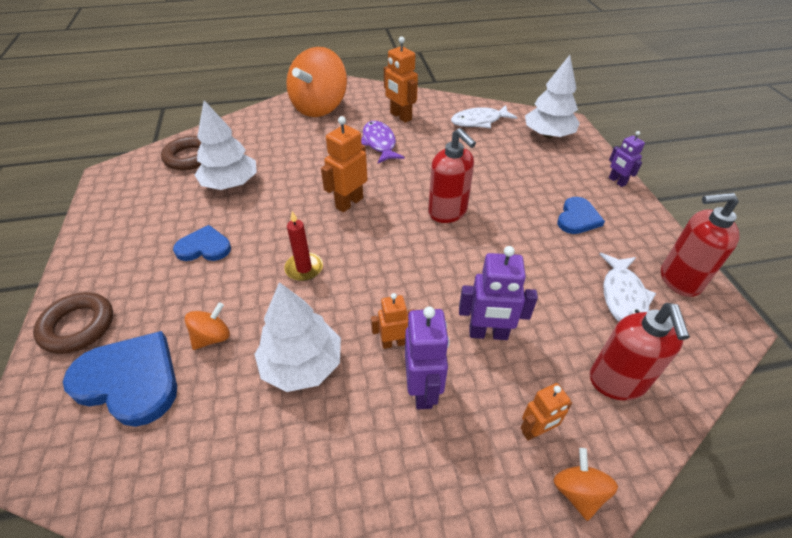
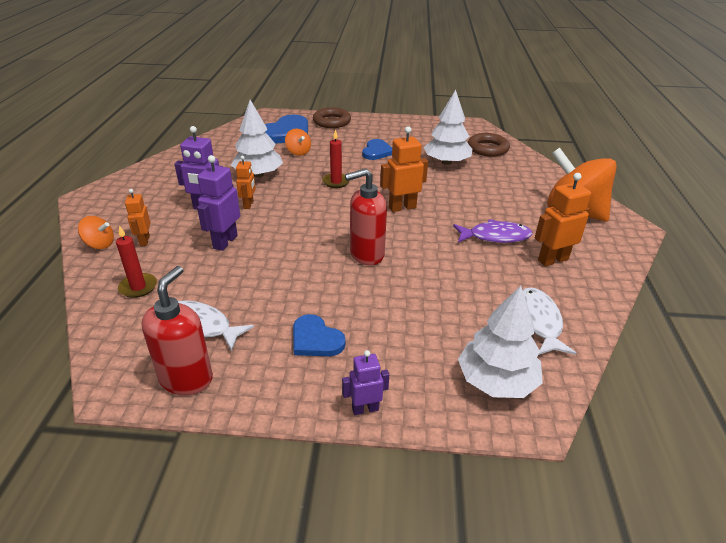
camera: 105 degrees right, 10 degrees down
(349, 203) = (402, 207): orange robot -> orange robot turned 75 degrees counterclockwise
(617, 382) = (138, 287): red soap dispenser -> red candle

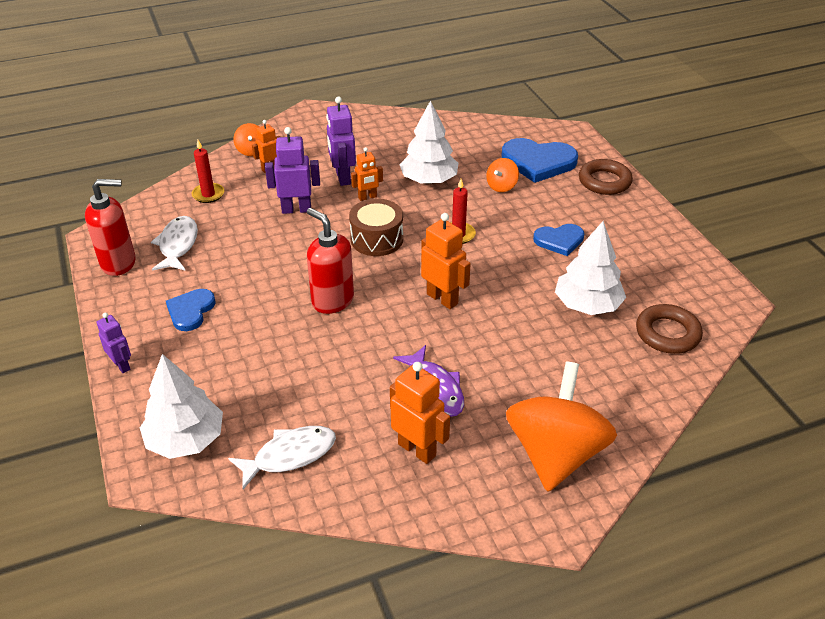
camera: 65 degrees right, 5 degrees up
(307, 215) = (377, 239): none -> brown drum

